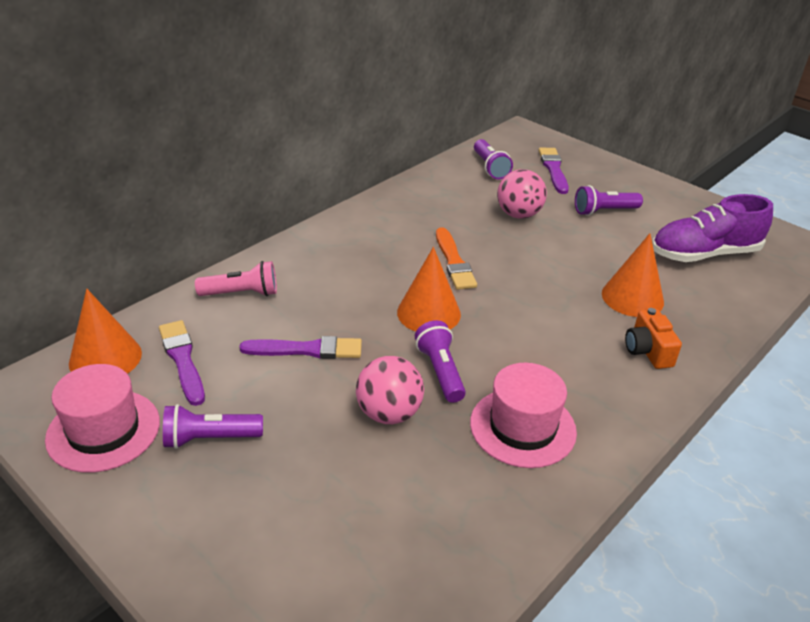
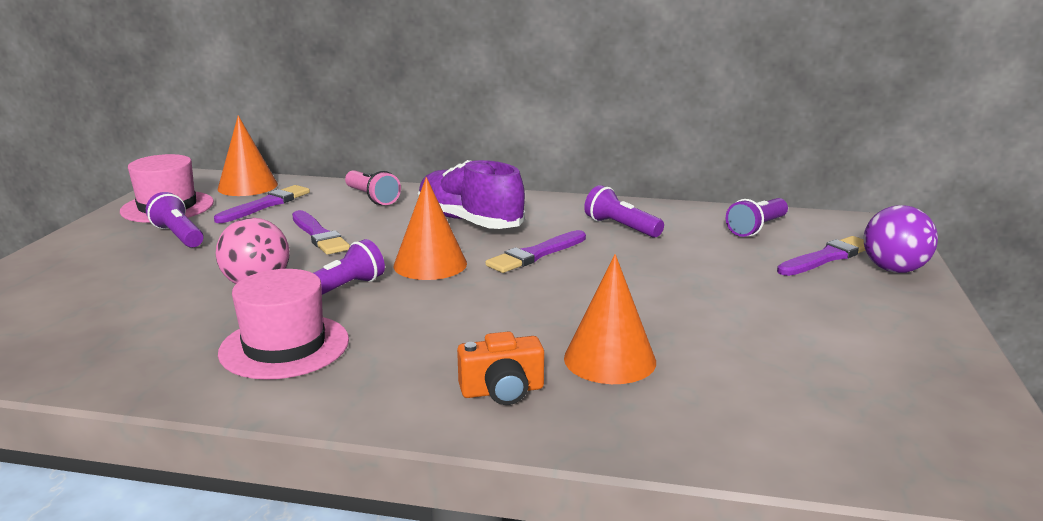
camera: 60 degrees right, 15 degrees down
(454, 262) = (536, 254): orange brush -> purple brush
(518, 215) = (683, 262): pink ball -> none
(586, 160) = (894, 270): none -> purple ball
(604, 211) = (787, 304): purple flashlight -> purple flashlight (621, 227)
(648, 351) = (502, 391): orange camera -> orange camera turned 150 degrees counterclockwise
(704, 254) = (807, 391): purple shoe -> purple shoe (469, 221)

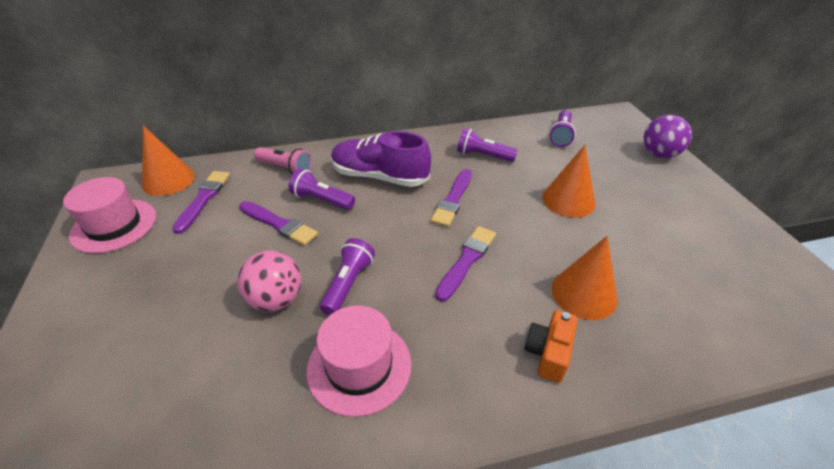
camera: 25 degrees left, 20 degrees up
(178, 236) = (155, 260): purple flashlight -> purple flashlight (322, 200)
(430, 264) = (390, 232): orange cone -> orange cone (568, 200)
(502, 391) = (548, 353): orange camera -> orange camera turned 150 degrees clockwise
(826, 257) = (618, 153): purple brush -> purple brush (466, 260)

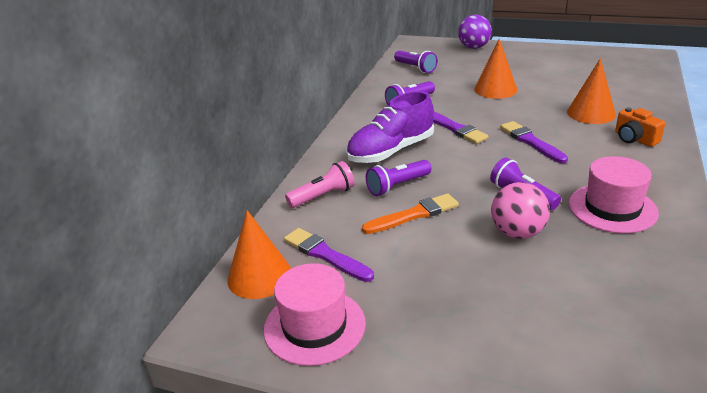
camera: 55 degrees left, 10 degrees down
(279, 224) = (413, 215): purple brush -> orange brush

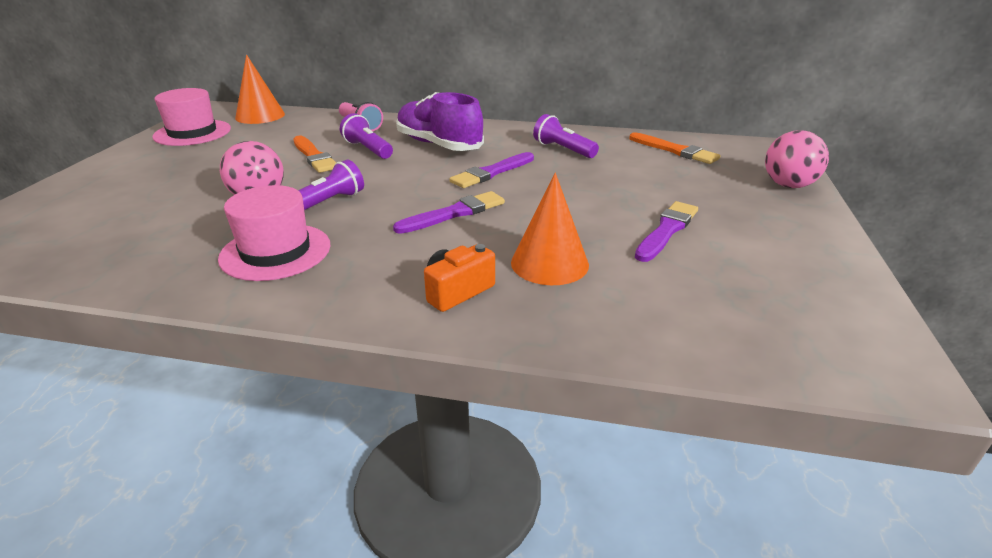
camera: 80 degrees right, 0 degrees up
(325, 255) = (273, 131): purple brush -> purple brush (666, 230)
(415, 68) = (675, 150): purple flashlight -> orange brush
(474, 47) = (788, 185): purple ball -> pink ball
(495, 89) = (620, 197): orange cone -> none

